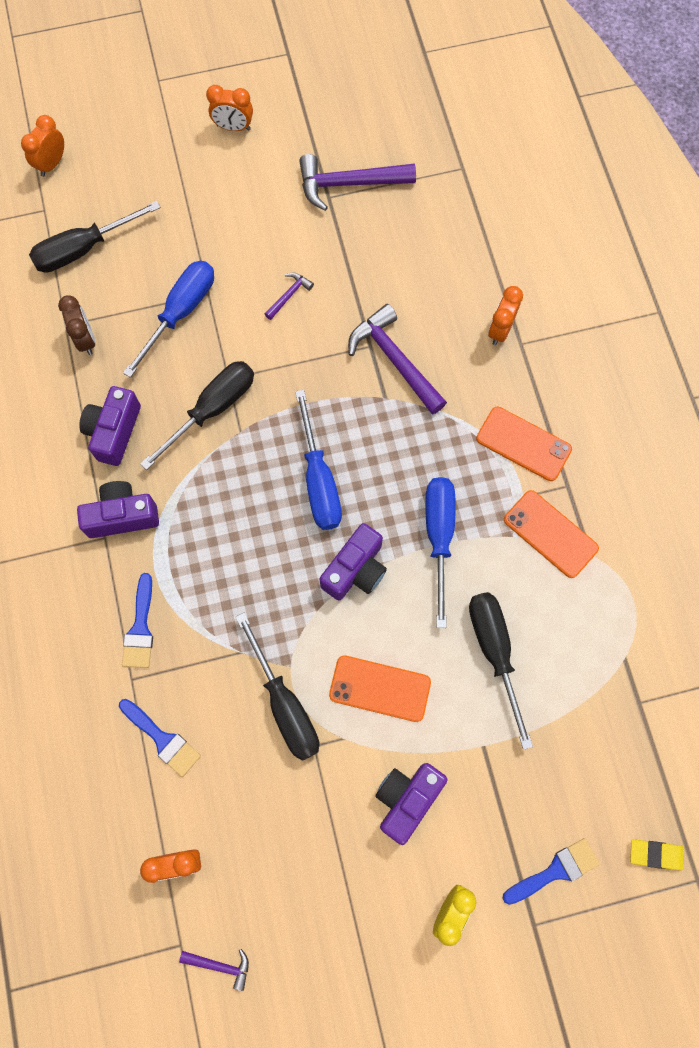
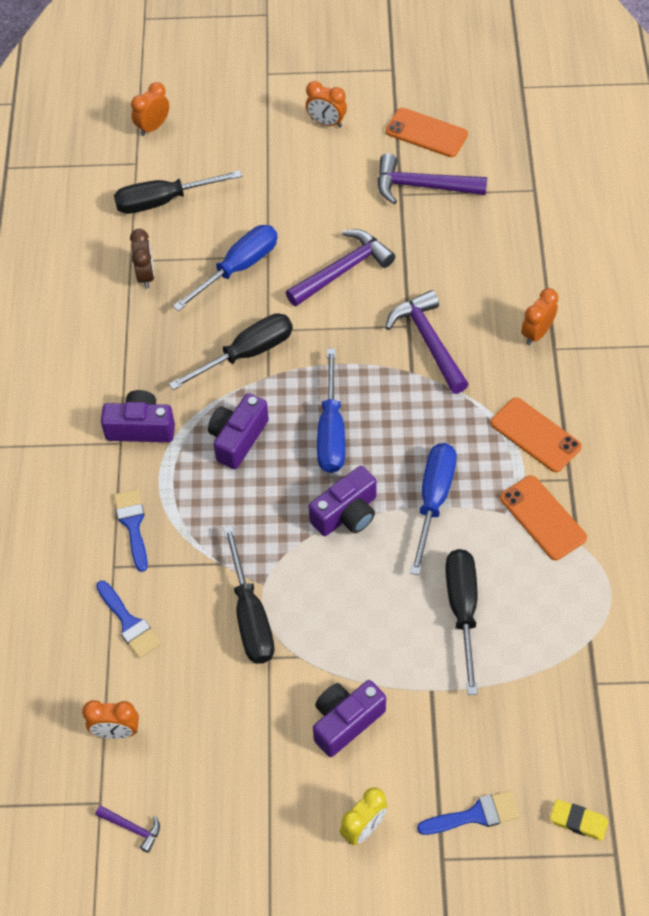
camera: 15 degrees right, 15 degrees down
(114, 432) = (152, 356): purple camera -> purple camera (238, 438)
(140, 628) = (133, 525): blue brush -> blue brush turned 150 degrees clockwise
(289, 295) = (342, 270): purple hammer -> purple hammer, size x2.07
(380, 688) = (344, 620): orange phone -> orange phone (426, 133)

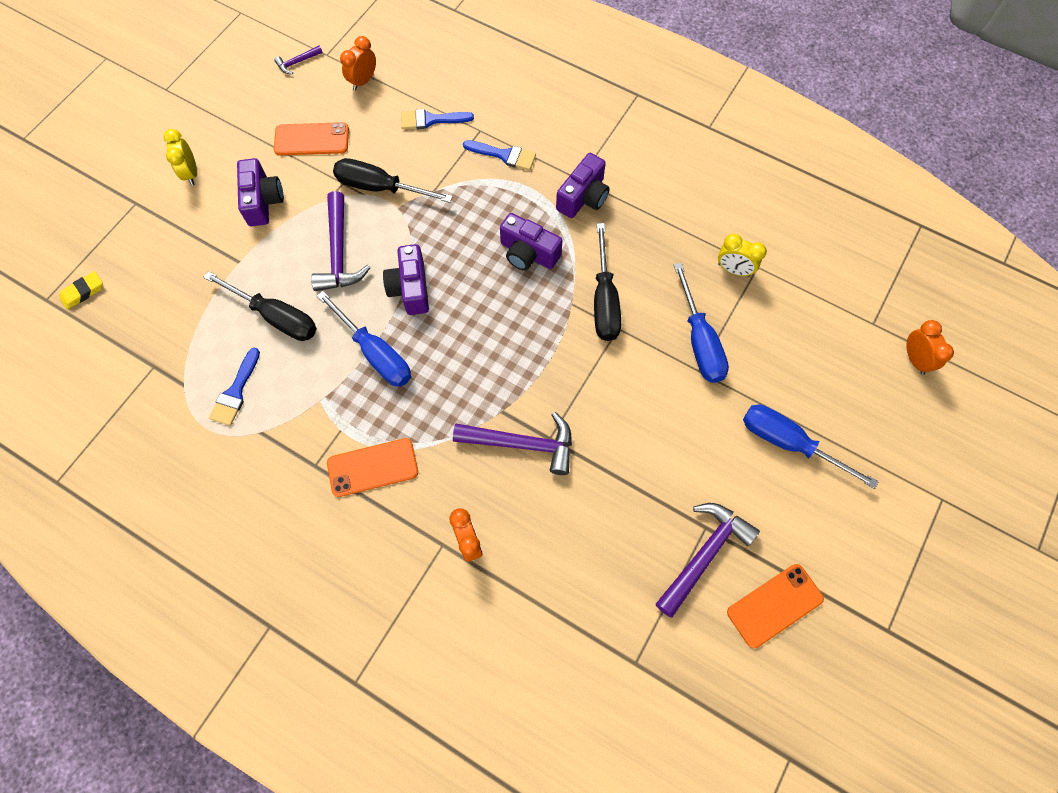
camera: 120 degrees right, 10 degrees up
(146, 275) = (733, 270): brown clock -> yellow clock
(163, 201) = (813, 323): black screwdriver -> none
(238, 438) = (528, 253): purple camera -> purple camera turned 150 degrees clockwise
(326, 122) = (841, 516): orange clock -> none
(331, 431) = (488, 319): blue screwdriver -> blue screwdriver (788, 443)
(342, 270) = (645, 421): purple hammer -> purple hammer (339, 252)
(475, 815) = (142, 236): blue brush -> blue brush (235, 392)
(542, 518) = (299, 421): orange phone -> orange phone (311, 139)

